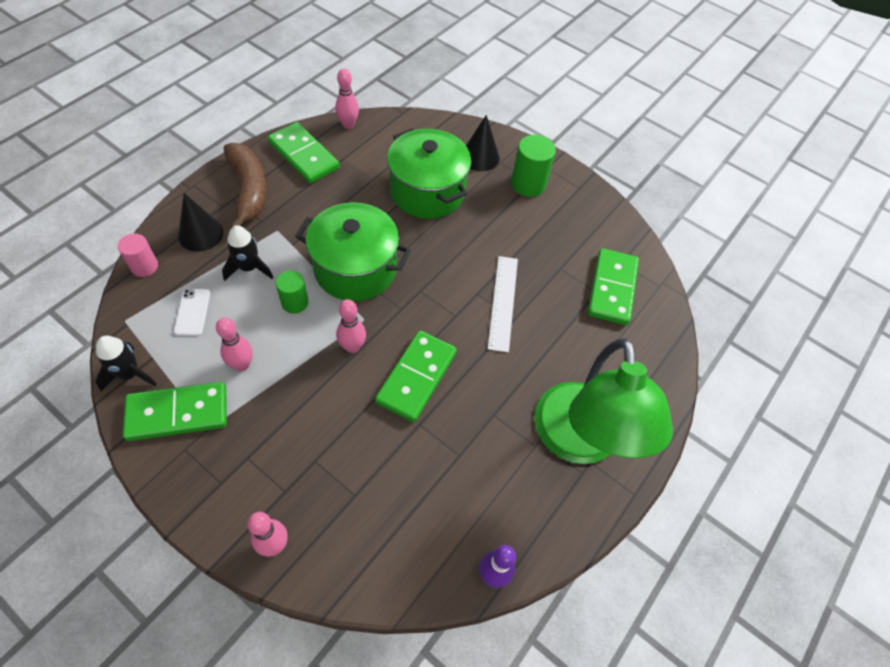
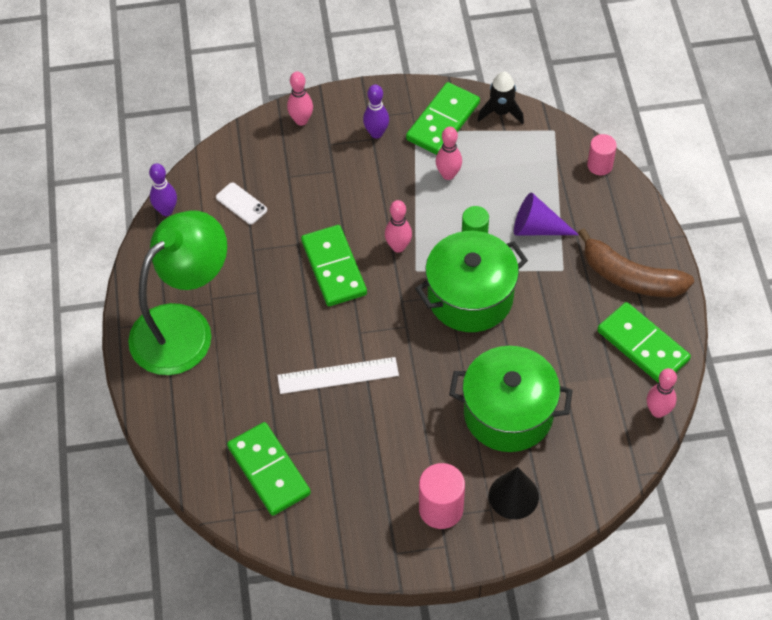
camera: 140 degrees right, 0 degrees up
(192, 312) = (525, 171): white phone -> white phone (241, 203)
(200, 234) = (605, 217): black cone -> none
(237, 459) = (376, 133): none -> purple bowling pin
(249, 268) = (537, 228): black rocket -> purple cone
(304, 155) = (642, 346): green domino -> green domino turned 45 degrees clockwise
(503, 302) = (338, 375): white ruler -> white ruler turned 60 degrees counterclockwise
(528, 184) = (441, 509): green cylinder -> pink cylinder
(580, 442) = (184, 327): green lamp -> green lamp turned 90 degrees clockwise

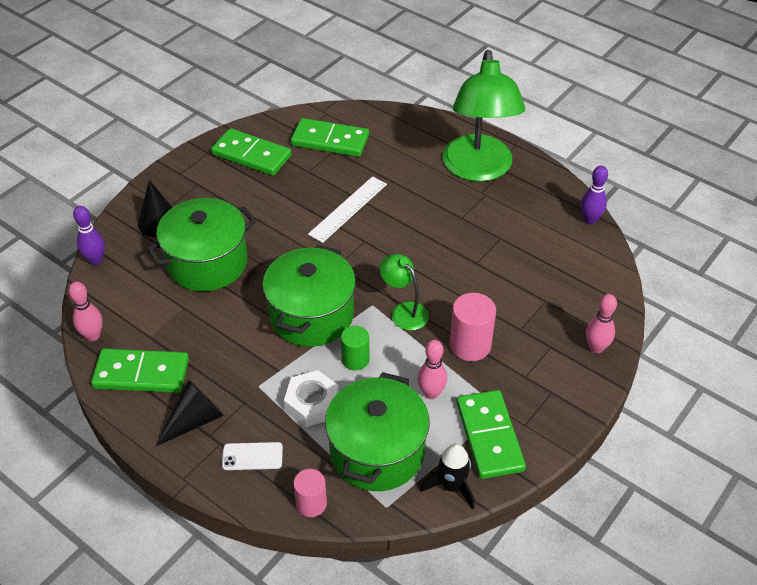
camera: 135 degrees right, 10 degrees down
(241, 203) = (550, 259): white phone -> white phone (252, 456)
(333, 268) = (432, 265): green domino -> green domino (251, 155)
(376, 133) = (528, 383): purple bowling pin -> purple bowling pin (95, 260)
(398, 247) = (404, 311): pink bowling pin -> green lamp
(441, 509) = (201, 187): pink cylinder -> pink cylinder (470, 345)
(525, 165) = (377, 451): none -> green pot
(537, 228) = (312, 404): purple cone -> white nut
(631, 278) = (194, 420): brown banana -> black cone

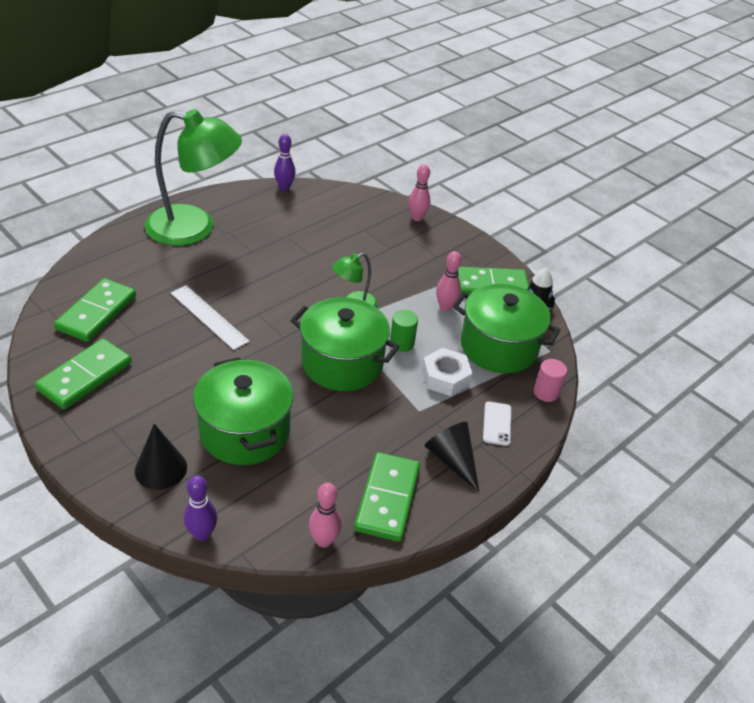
camera: 85 degrees left, 5 degrees down
(470, 345) = (400, 276): pink cylinder -> none

